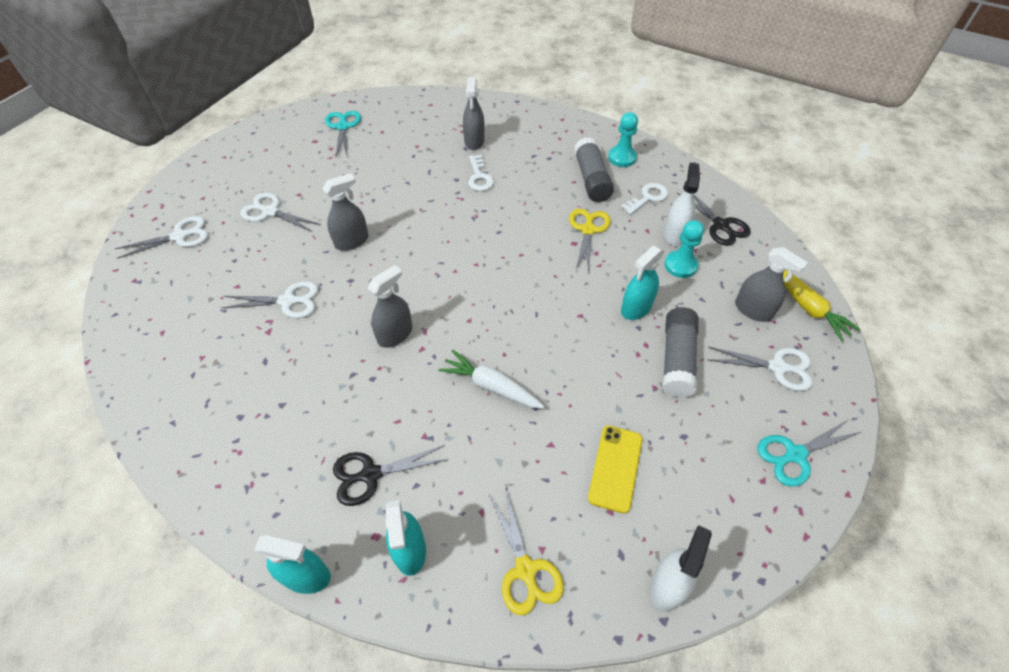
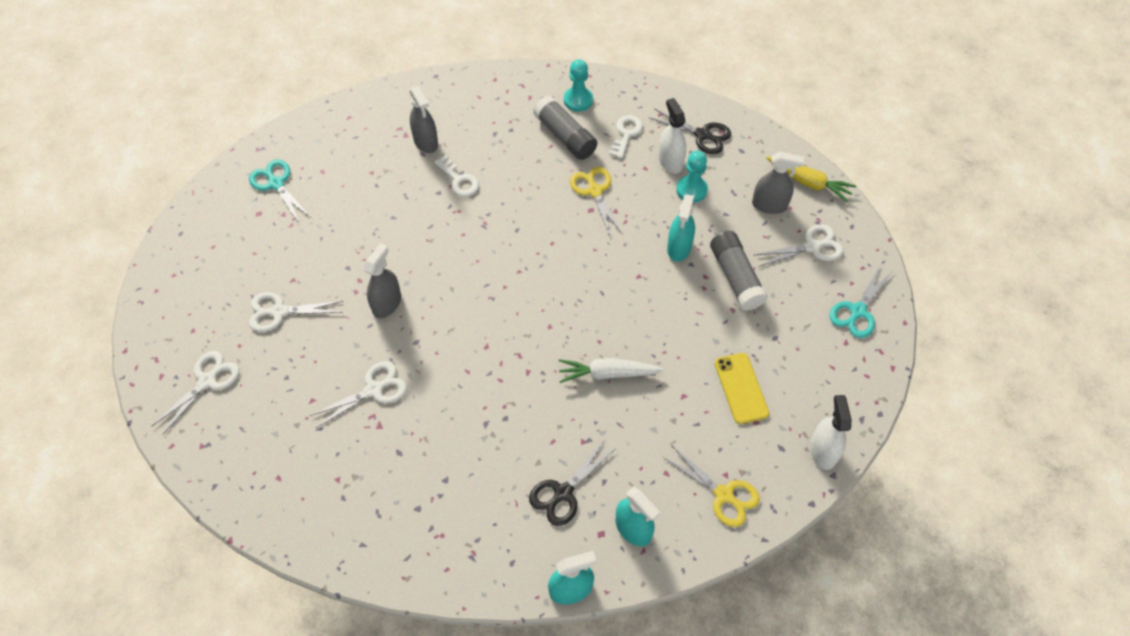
camera: 30 degrees left, 5 degrees up
(395, 334) = (495, 371): grey spray bottle -> none

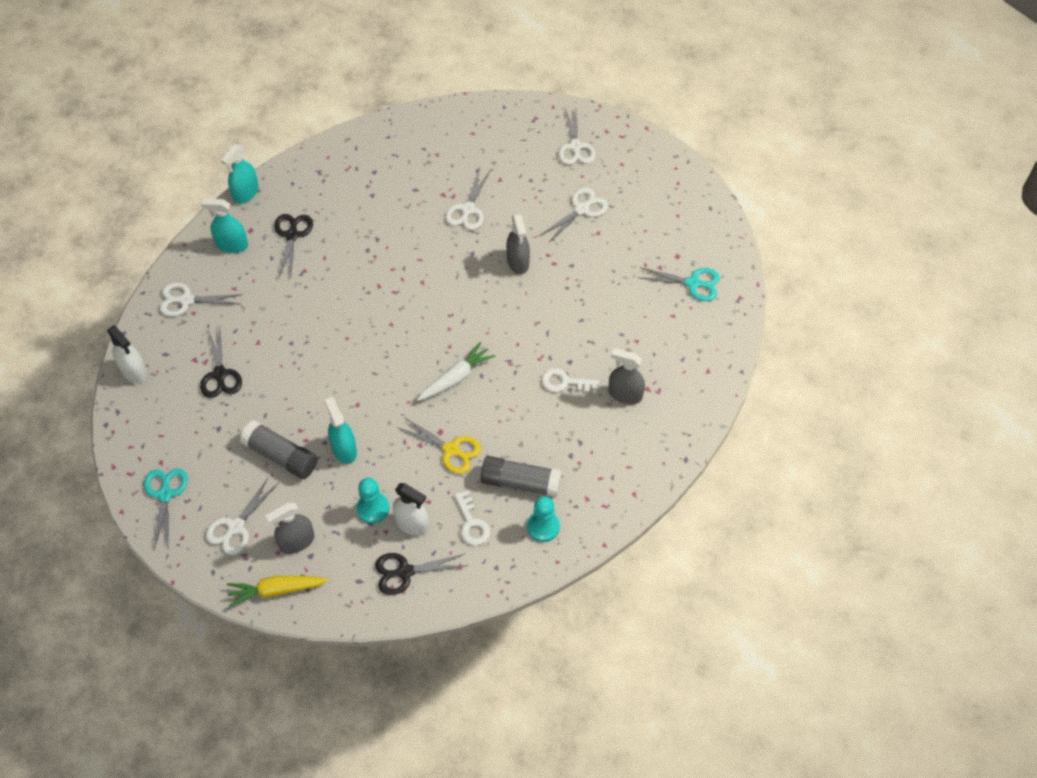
camera: 140 degrees right, 0 degrees up
(607, 374) = (323, 321): white carrot -> white carrot (456, 377)
(723, 495) = (186, 300): yellow scissors -> white scissors
(741, 388) = (220, 374): yellow phone -> black scissors

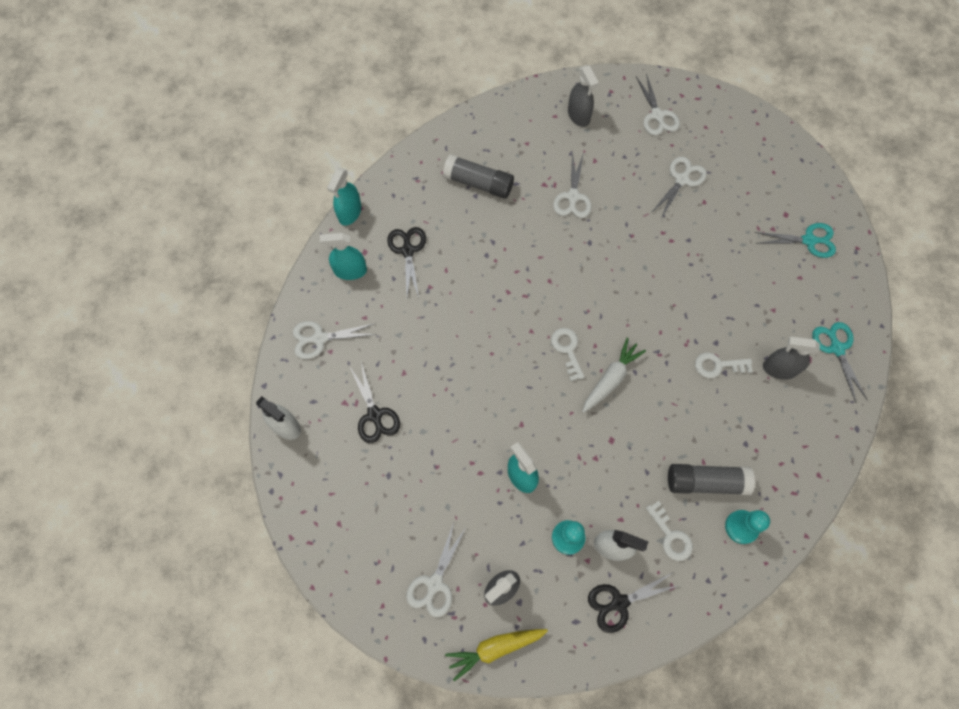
camera: 10 degrees left, 10 degrees up
(165, 494) = (353, 560): turquoise scissors -> turquoise scissors (837, 348)
(281, 456) = (460, 495): grey glue stick -> grey glue stick (478, 183)
(421, 346) = (567, 349): none -> white key
(451, 450) = (627, 458): yellow scissors -> none
(518, 262) = (636, 244): grey spray bottle -> grey spray bottle (578, 115)

